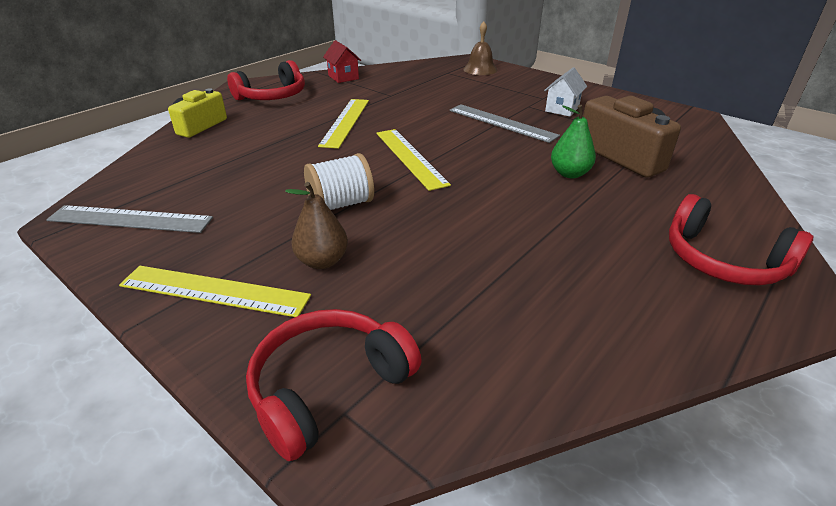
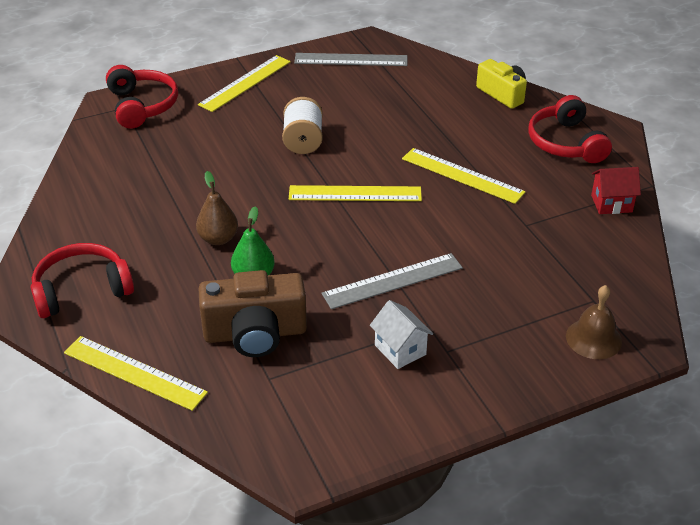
camera: 115 degrees right, 5 degrees up
(130, 219) = (351, 60): grey ruler -> grey ruler turned 60 degrees clockwise
(322, 261) = (240, 121): brown pear -> brown pear (218, 239)
(742, 192) = (134, 372): none -> yellow ruler

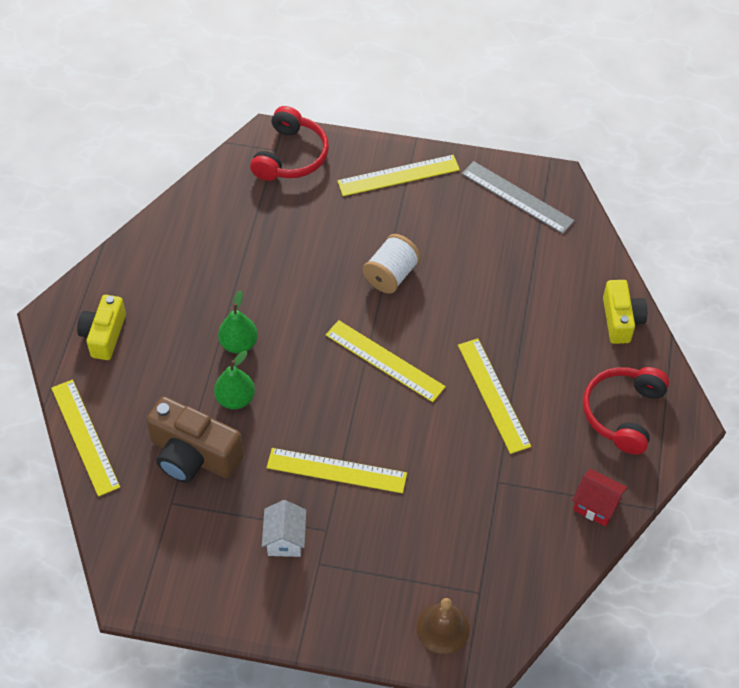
camera: 35 degrees right, 15 degrees up
(82, 290) = (104, 335): red headphones -> yellow camera
(218, 239) = (239, 344): brown pear -> green pear
(392, 281) = (336, 470): grey ruler -> yellow ruler

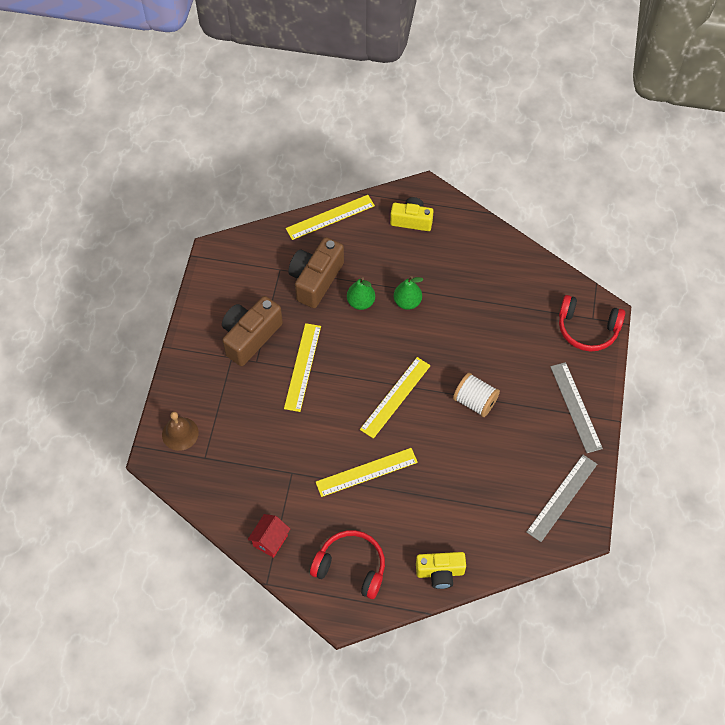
camera: 90 degrees right, 5 degrees up
(285, 539) = (250, 337): white house -> brown camera
(398, 175) = (575, 407): yellow ruler -> grey ruler

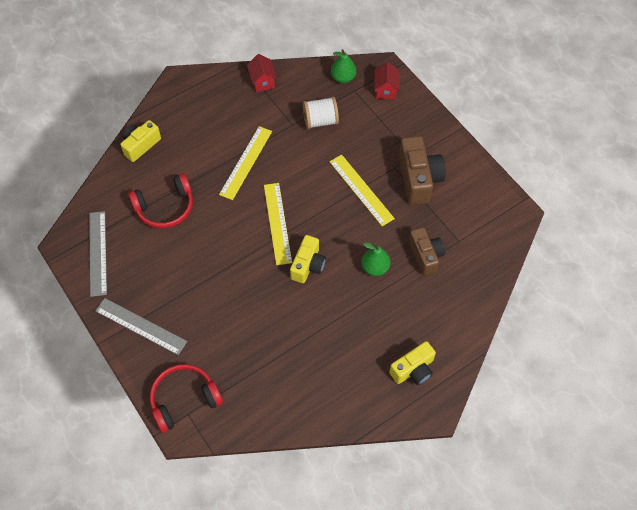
camera: 135 degrees right, 0 degrees up
(180, 433) = (385, 90): brown bell -> red house
(315, 280) = (425, 255): brown camera -> brown camera, size x0.66
(330, 217) = (475, 314): yellow ruler -> none
(351, 567) = (199, 106): red headphones -> red headphones (165, 207)
(407, 302) = (342, 298): green pear -> green pear (343, 78)
(407, 345) = (308, 265): none -> yellow camera
(475, 401) = (219, 267): white spool -> white spool (320, 121)

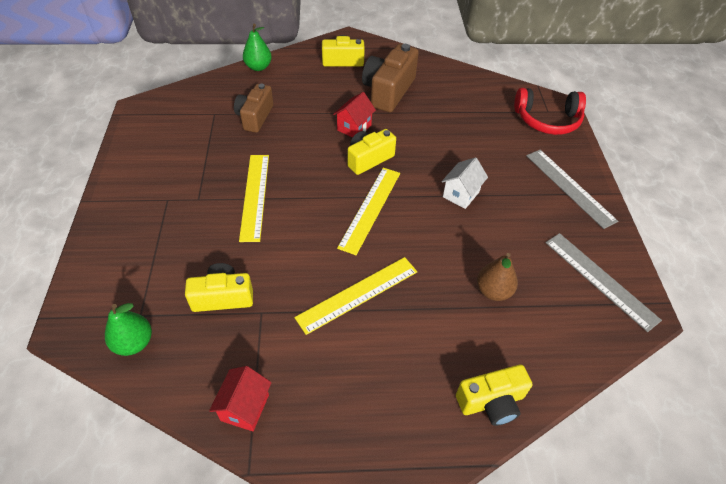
camera: 150 degrees left, 10 degrees down
(98, 253) = (600, 280): grey ruler -> grey ruler turned 60 degrees counterclockwise
(165, 207) = (493, 291): red headphones -> brown pear
(221, 271) = (461, 194): none -> white house
(320, 121) = (223, 297): white spool -> yellow camera
(375, 267) = (308, 129): green pear -> green pear (258, 67)
(385, 90) = (104, 292): red house -> red house (354, 127)
(418, 179) = (188, 176): brown camera -> brown camera (388, 91)

